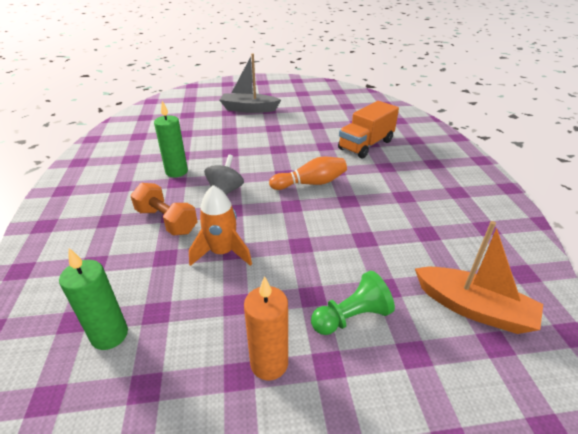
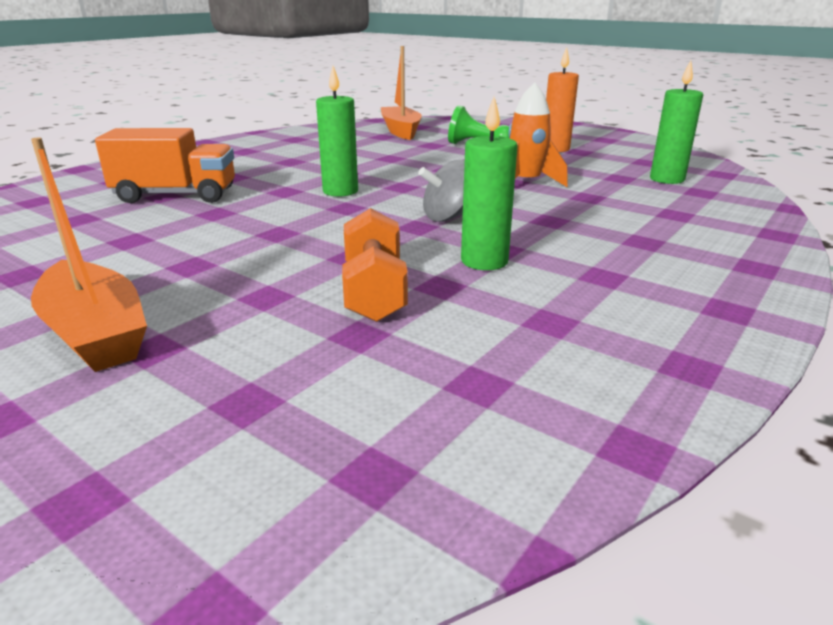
camera: 135 degrees left, 10 degrees down
(166, 221) = (561, 217): orange dumbbell -> orange dumbbell (374, 291)
(249, 109) = (96, 333): grey boat -> orange boat
(310, 183) = (340, 191): orange bowling pin -> green candle

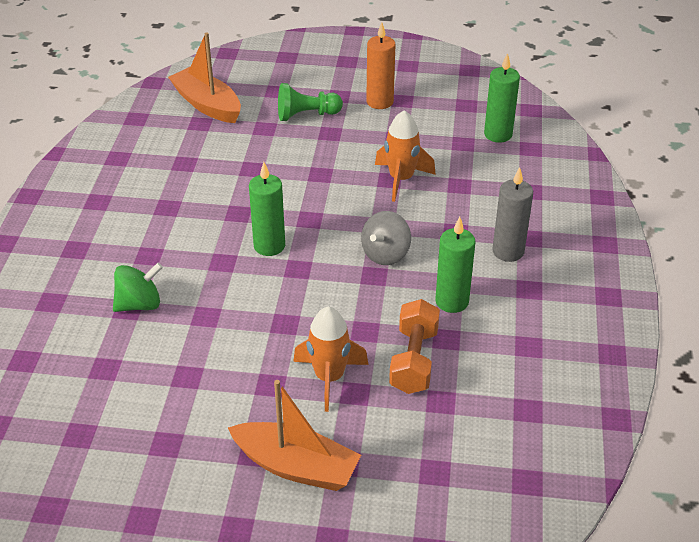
camera: 30 degrees left, 15 degrees up
(176, 195) = (139, 304): orange truck -> green spinning top
(257, 277) = (329, 378): none -> orange rocket
(374, 291) = (414, 360): orange dumbbell -> orange dumbbell turned 45 degrees clockwise
(602, 244) = (508, 251): none -> grey candle

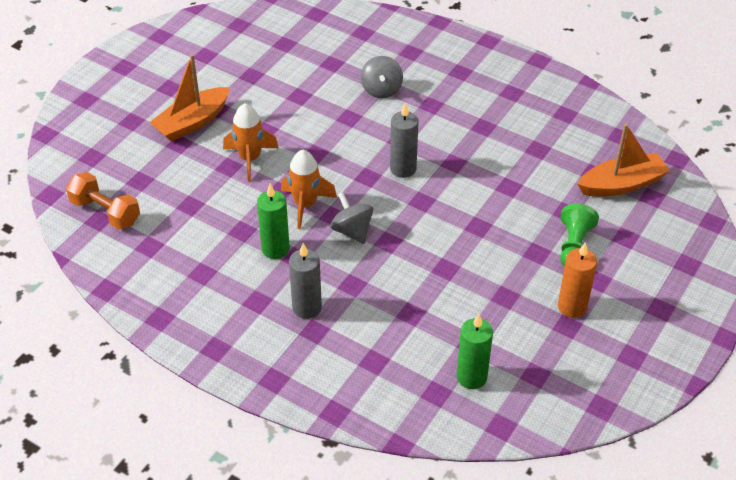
camera: 115 degrees right, 5 degrees up
(139, 304) = (381, 90): green spinning top -> grey spinning top
(269, 246) = (403, 169): green candle -> grey candle
(401, 179) = (441, 276): orange rocket -> orange rocket (305, 205)
(414, 360) = (234, 205): orange dumbbell -> orange dumbbell (105, 212)

